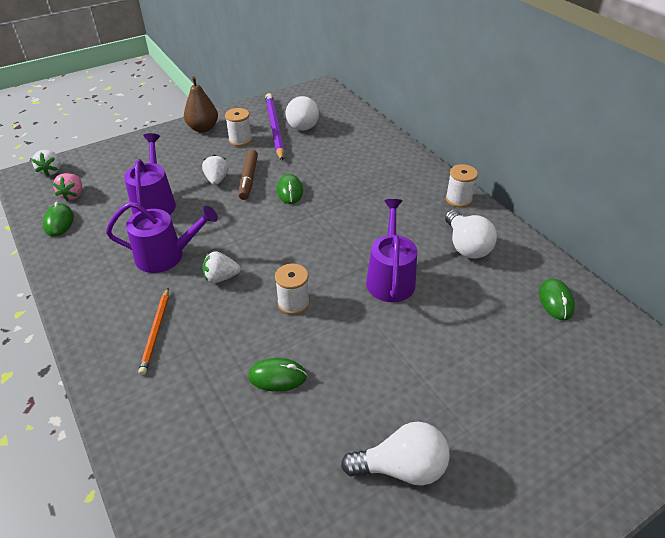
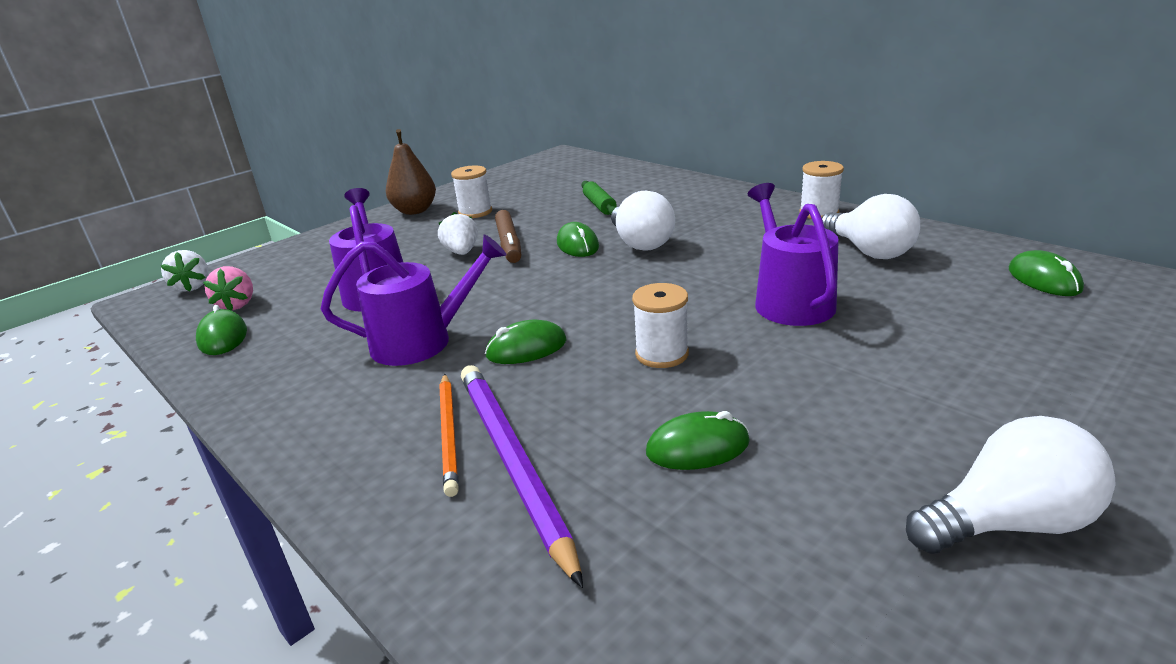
camera: 10 degrees left, 15 degrees down
(221, 277) = (526, 348): white strawberry -> green mouse
(274, 128) = (518, 195): purple pencil -> purple pencil (512, 462)
(302, 124) = (554, 186): white light bulb -> white light bulb (640, 243)
(322, 153) = (599, 205): none -> green rolling pin

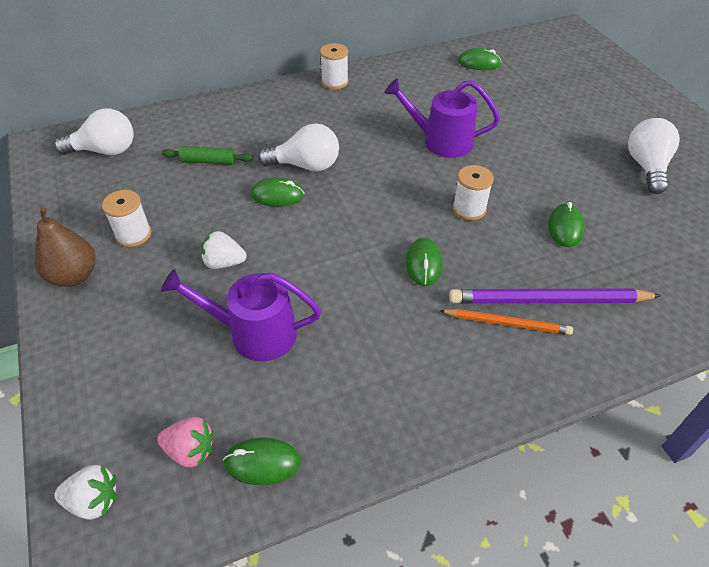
camera: 70 degrees left, 20 degrees up
(421, 342) = (375, 317): purple watering can -> none
(509, 244) = (235, 231): brown marker -> none
(869, 251) = (404, 91): white light bulb -> white light bulb (105, 151)

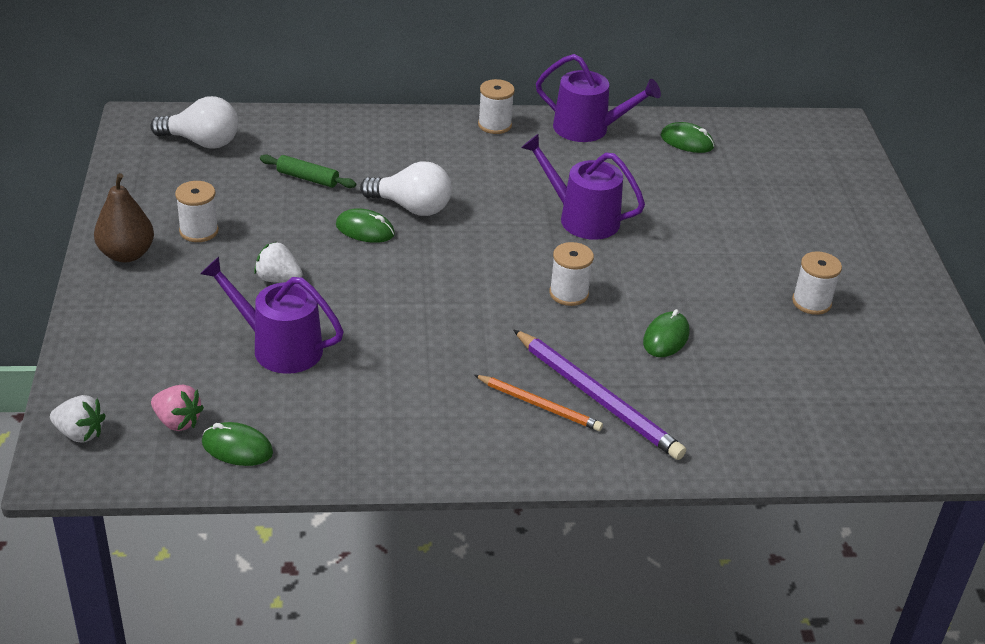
camera: 15 degrees right, 10 degrees down
(404, 69) = (587, 129): none -> purple watering can
(423, 264) = (485, 332): green mouse -> none
(548, 301) = (597, 398): purple pencil -> purple pencil turned 150 degrees counterclockwise
(646, 167) = (811, 302): white light bulb -> white spool

